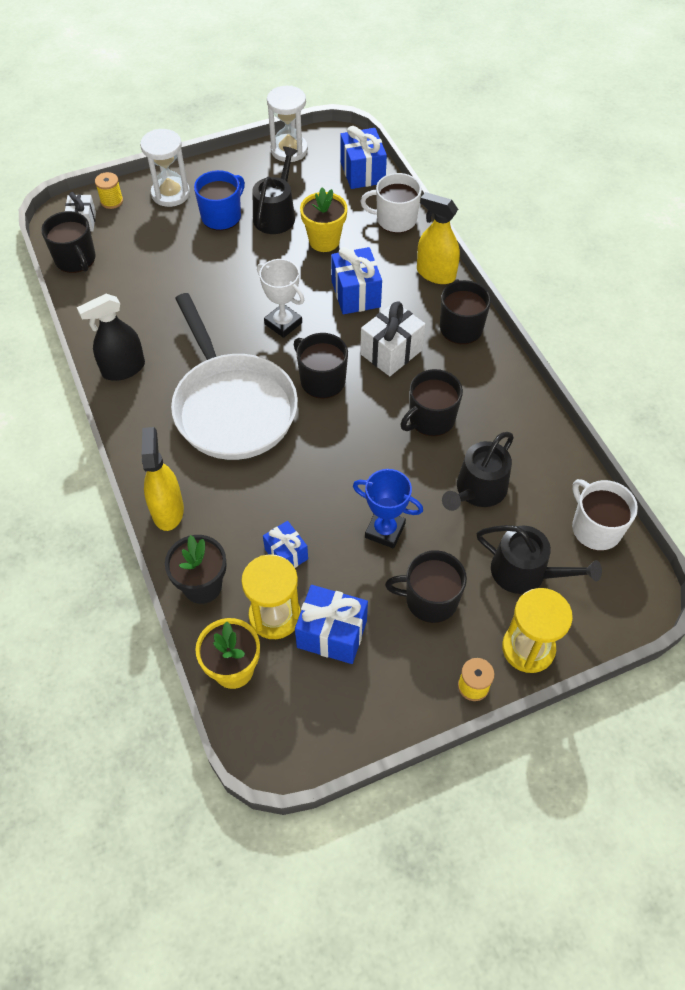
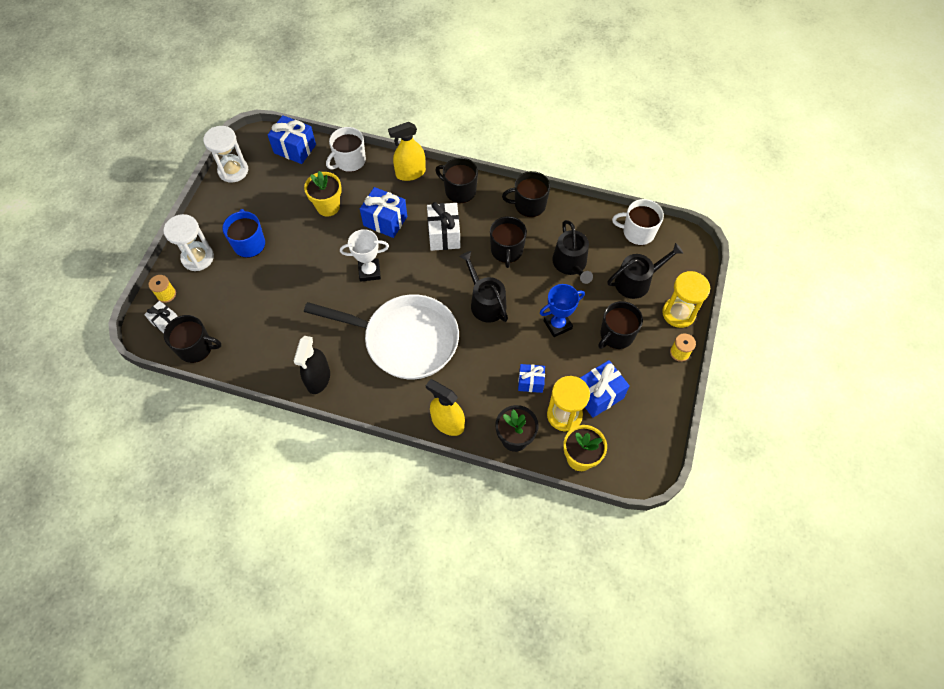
camera: 50 degrees left, 5 degrees up
(276, 215) = (280, 215): black watering can -> black watering can (485, 302)
(321, 380) = (430, 282): black mug -> black mug (529, 205)

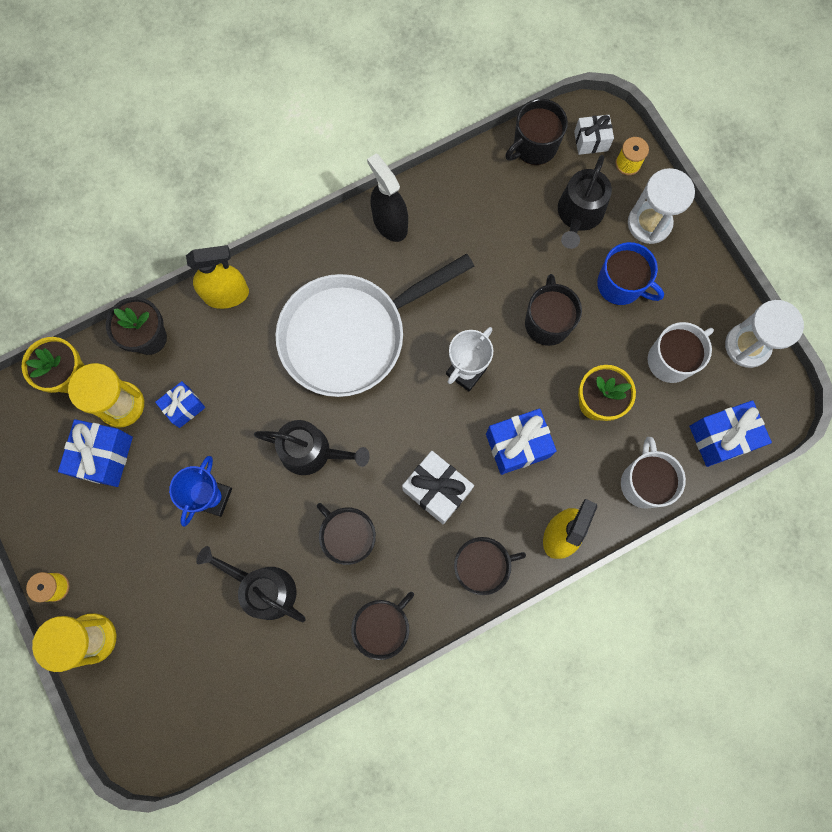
camera: 135 degrees right, 15 degrees up
(616, 335) = (140, 544): black mug -> black mug (547, 322)
(636, 281) = (171, 637): black watering can -> black watering can (579, 214)
(637, 232) = (224, 711): white mug -> white mug (671, 359)

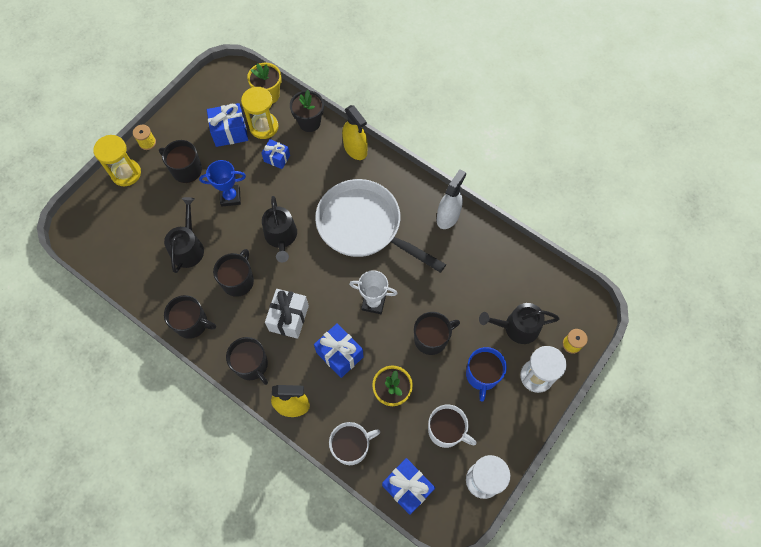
camera: 65 degrees right, 10 degrees down
(390, 223) = (448, 217): black spray bottle -> white spray bottle
(534, 146) = (549, 279): black mug -> black mug (186, 169)
(591, 141) = (574, 313): white gift -> none

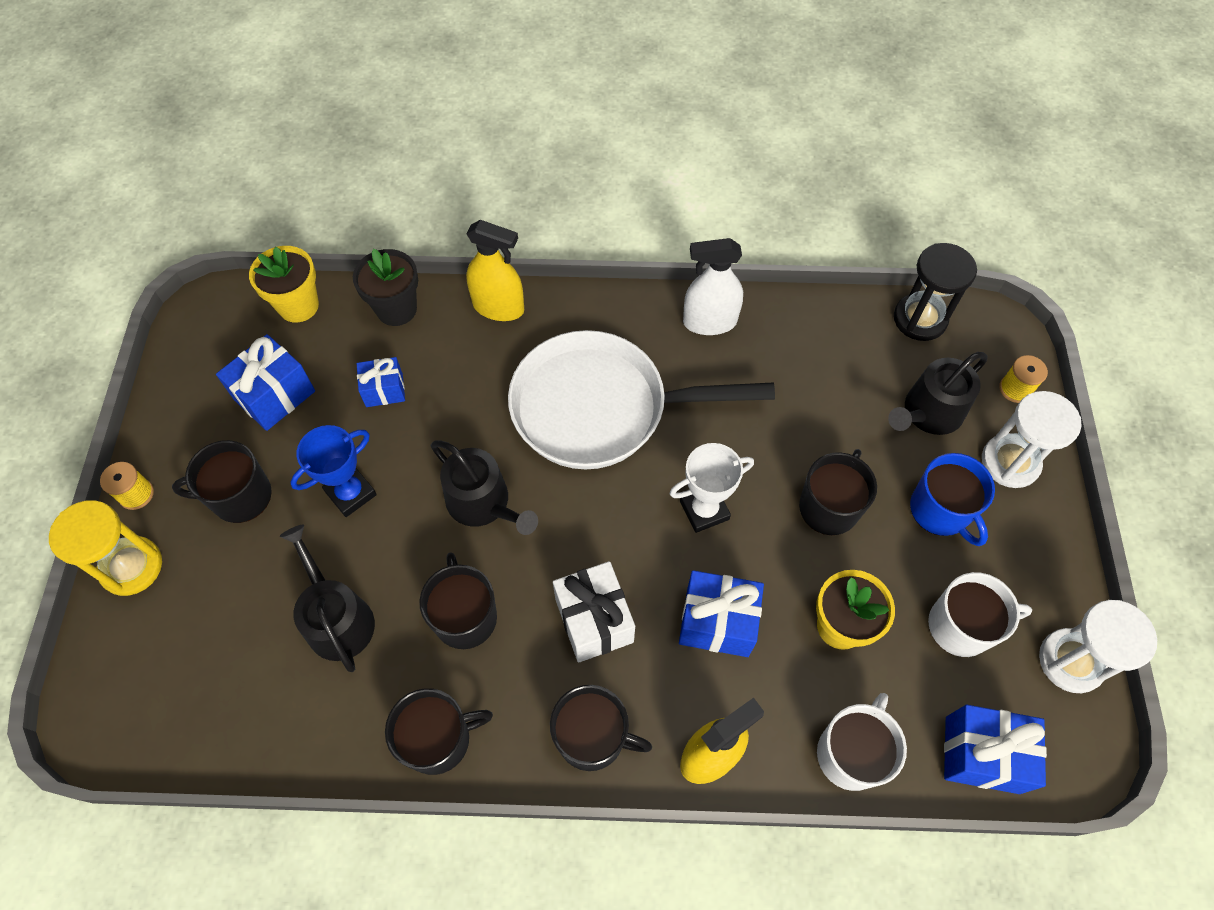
camera: 35 degrees left, 5 degrees down
(264, 127) = (326, 356): yellow hourglass -> none
(448, 217) = (709, 322): white spray bottle -> white spray bottle turned 90 degrees counterclockwise
(554, 280) = (920, 319): none -> black hourglass

